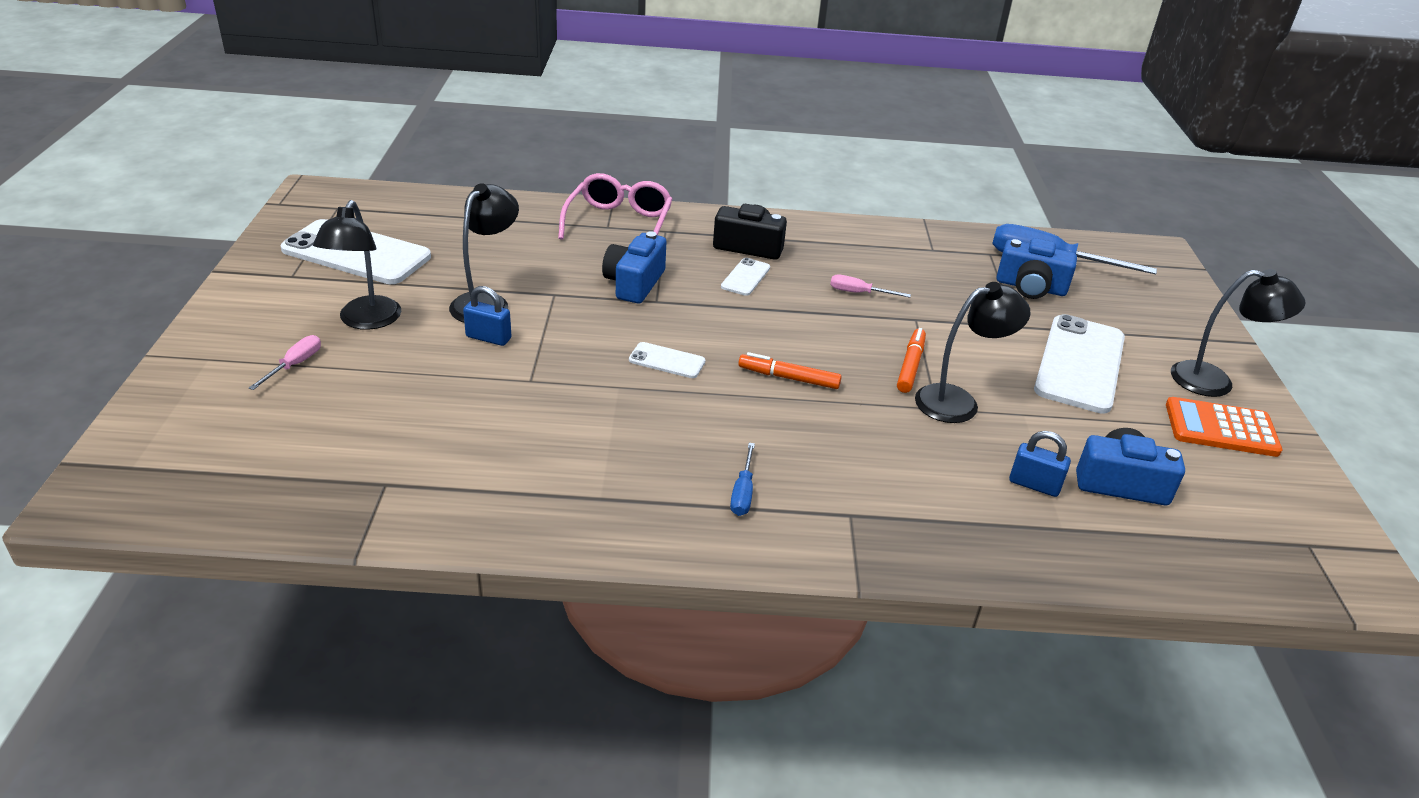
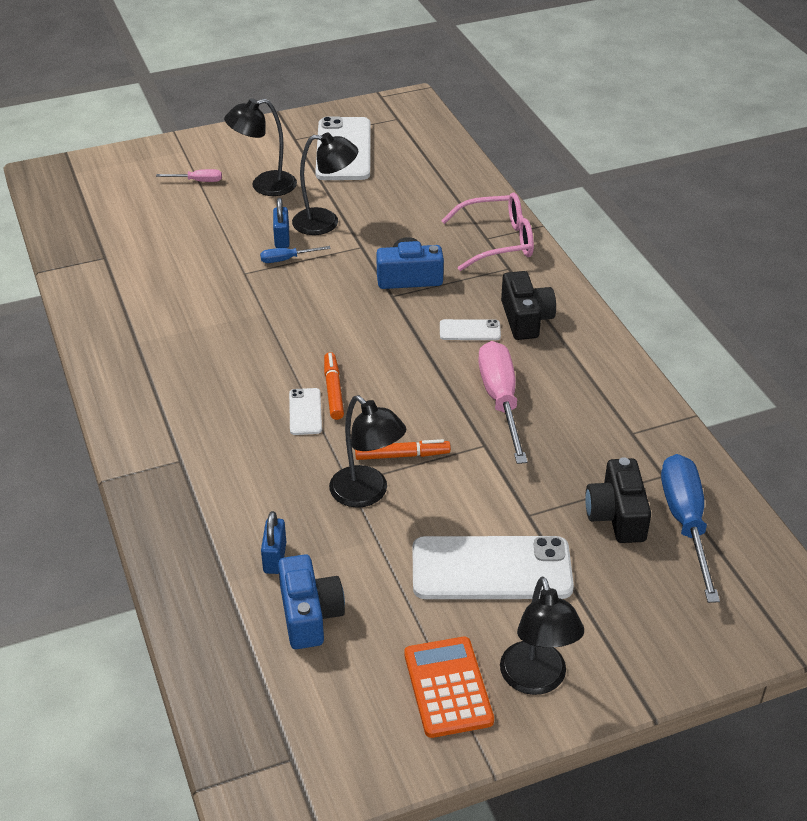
camera: 70 degrees right, 5 degrees up
(667, 361) = (312, 324): white phone -> white phone (305, 412)
(743, 493) = (176, 402): blue screwdriver -> blue screwdriver (286, 259)
(858, 293) = (500, 401): pink screwdriver -> pink screwdriver, size x2.11
(1030, 287) = (617, 515): blue camera -> black camera

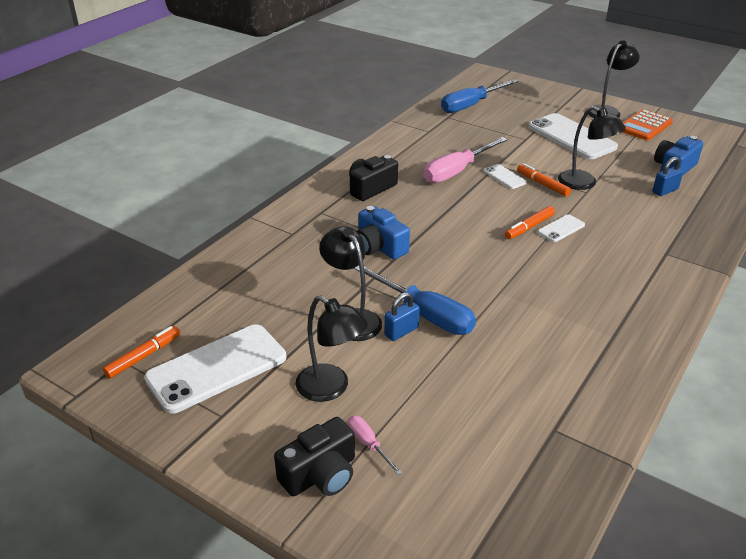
camera: 125 degrees left, 5 degrees down
(286, 259) = (425, 314): blue screwdriver -> blue screwdriver, size x2.11
(367, 494) = (584, 183): black lamp -> black lamp turned 120 degrees clockwise
(392, 126) = (144, 356): none -> orange marker
(470, 330) = (407, 202): white phone -> white phone (504, 177)
(497, 242) = (292, 227): pink glasses -> none
(617, 515) = (491, 120): black camera -> black camera (320, 474)

